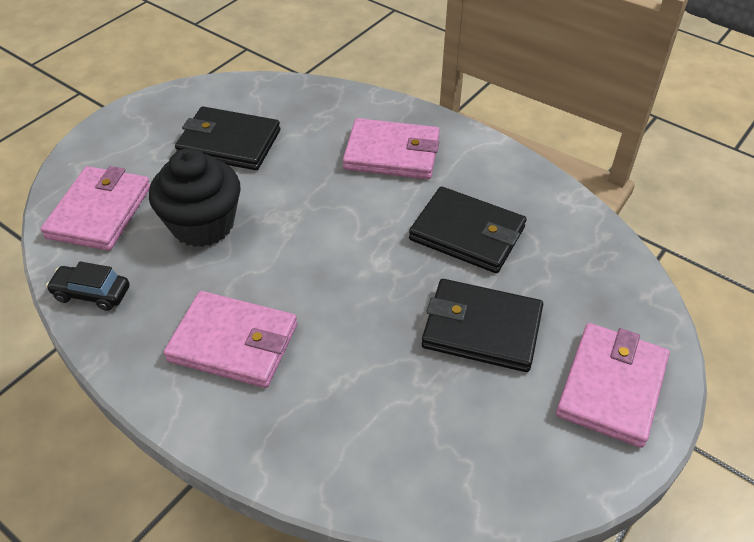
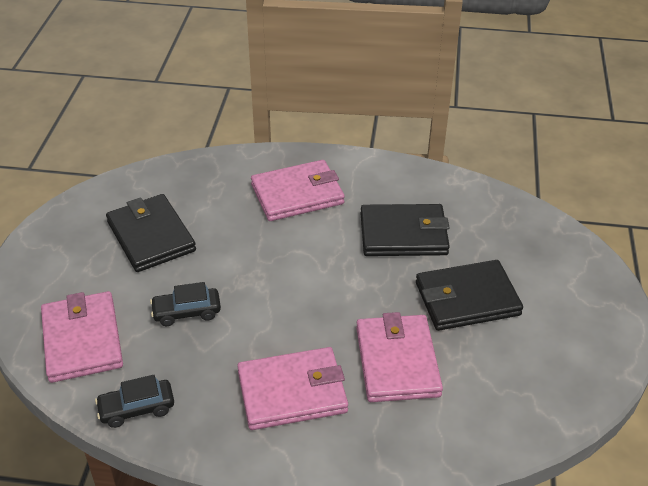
camera: 30 degrees left, 5 degrees down
(203, 224) = (187, 312): black cupcake -> black car
(229, 143) = (151, 236): black wallet -> black wallet turned 75 degrees clockwise
(611, 386) = (580, 300): pink wallet -> pink wallet (397, 361)

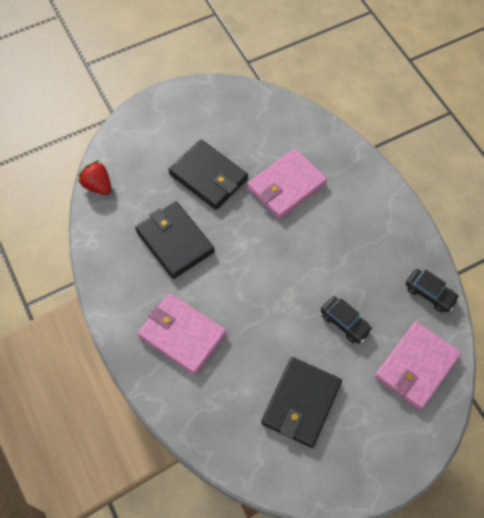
camera: 125 degrees left, 20 degrees up
(292, 392) = (351, 224): pink wallet -> none
(522, 210) = (98, 185): none -> red strawberry

